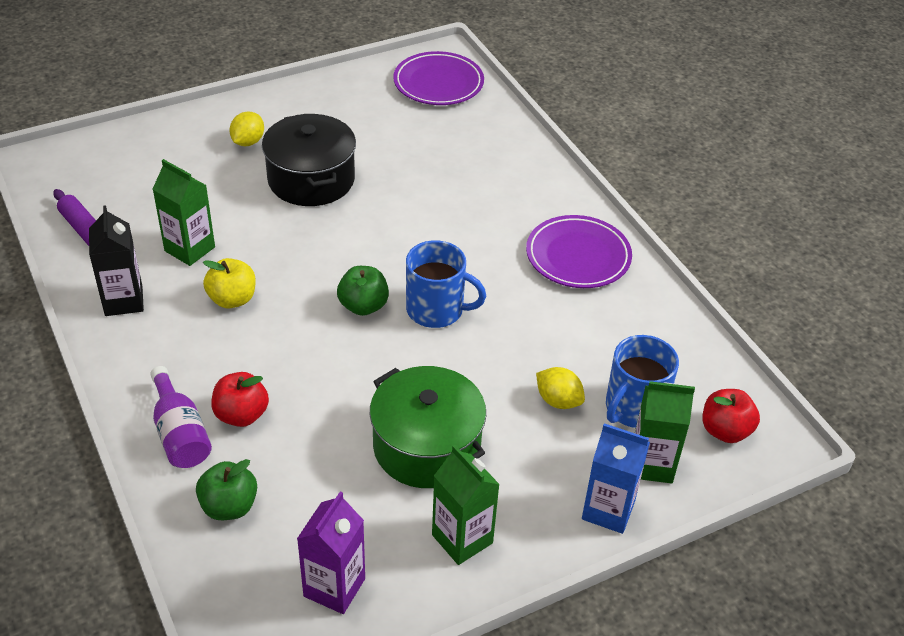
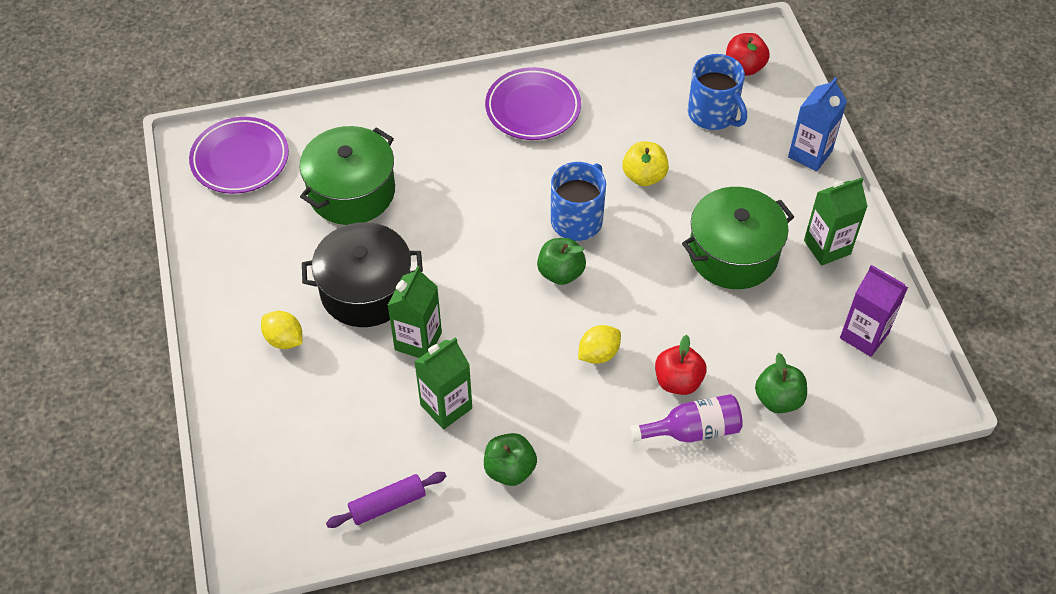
camera: 75 degrees left, 10 degrees up
(123, 301) = (510, 469): black carton -> green apple
(232, 299) = (528, 375): yellow apple -> yellow apple (644, 176)
(423, 152) = (351, 191): none -> green pot
(558, 400) = (698, 159): yellow lemon -> yellow lemon (598, 354)
(651, 464) = (770, 118): green carton -> green carton (418, 341)

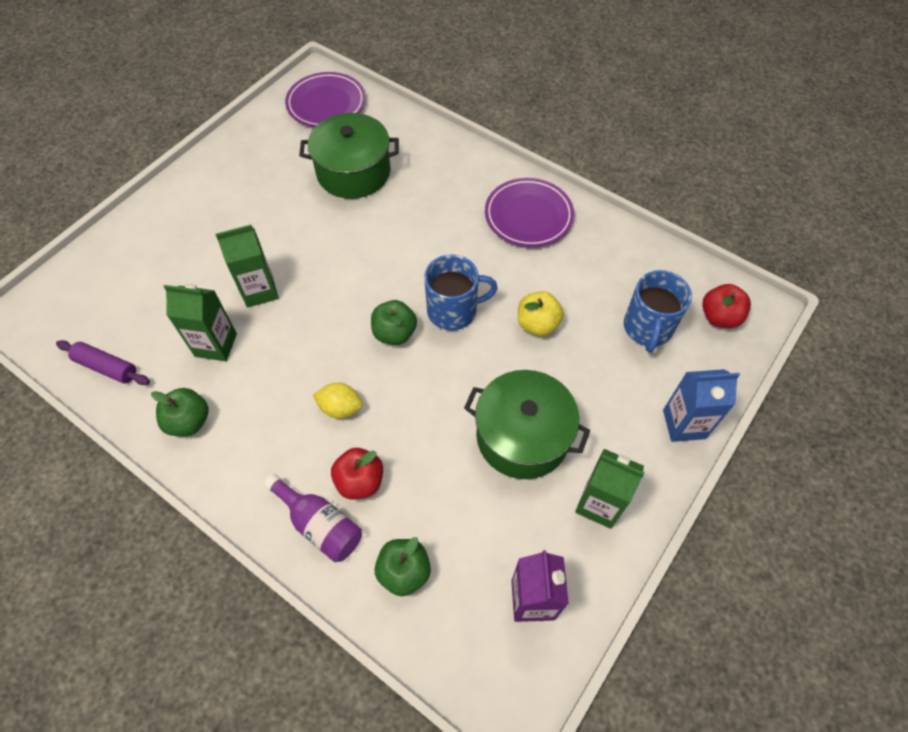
camera: 50 degrees right, 5 degrees up
(284, 339) = (201, 220): yellow lemon -> none
(366, 290) = (278, 234): black pot -> none

